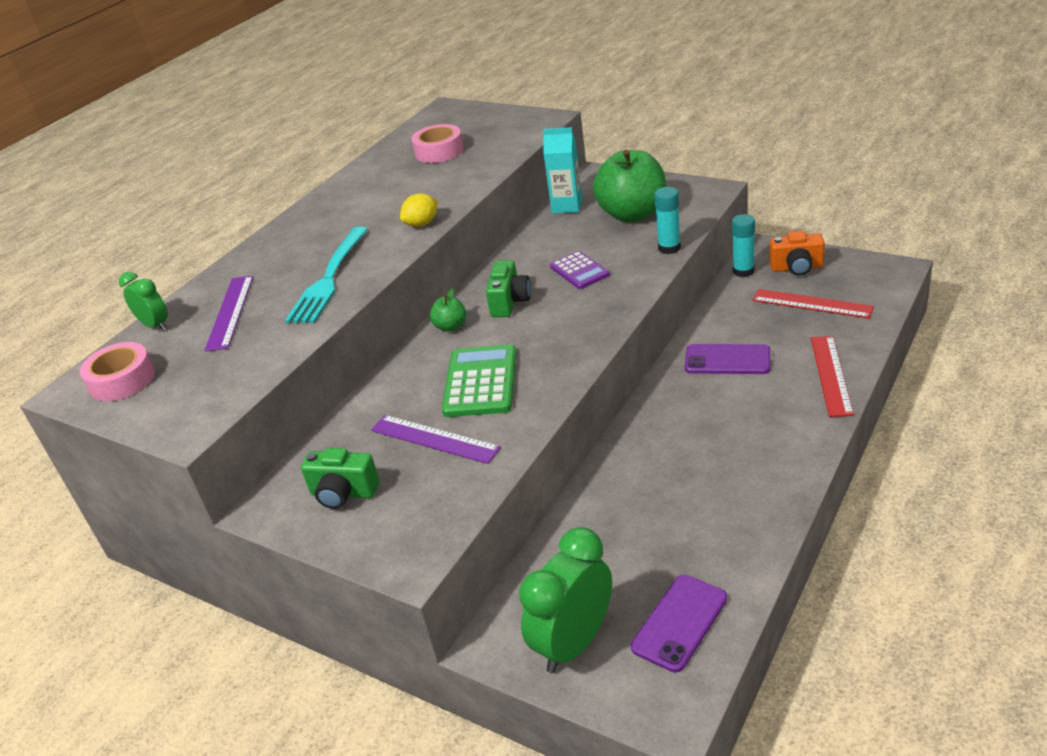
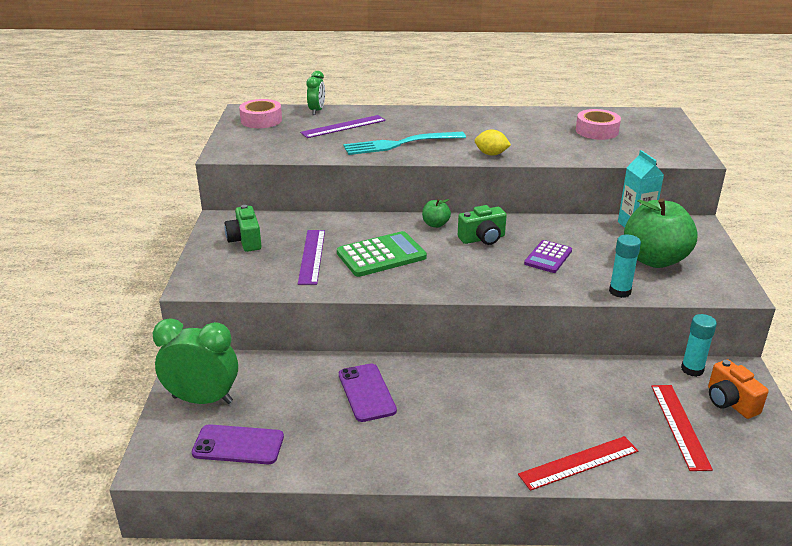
camera: 55 degrees right, 5 degrees down
(727, 360) = (552, 393): purple phone -> purple phone (367, 392)

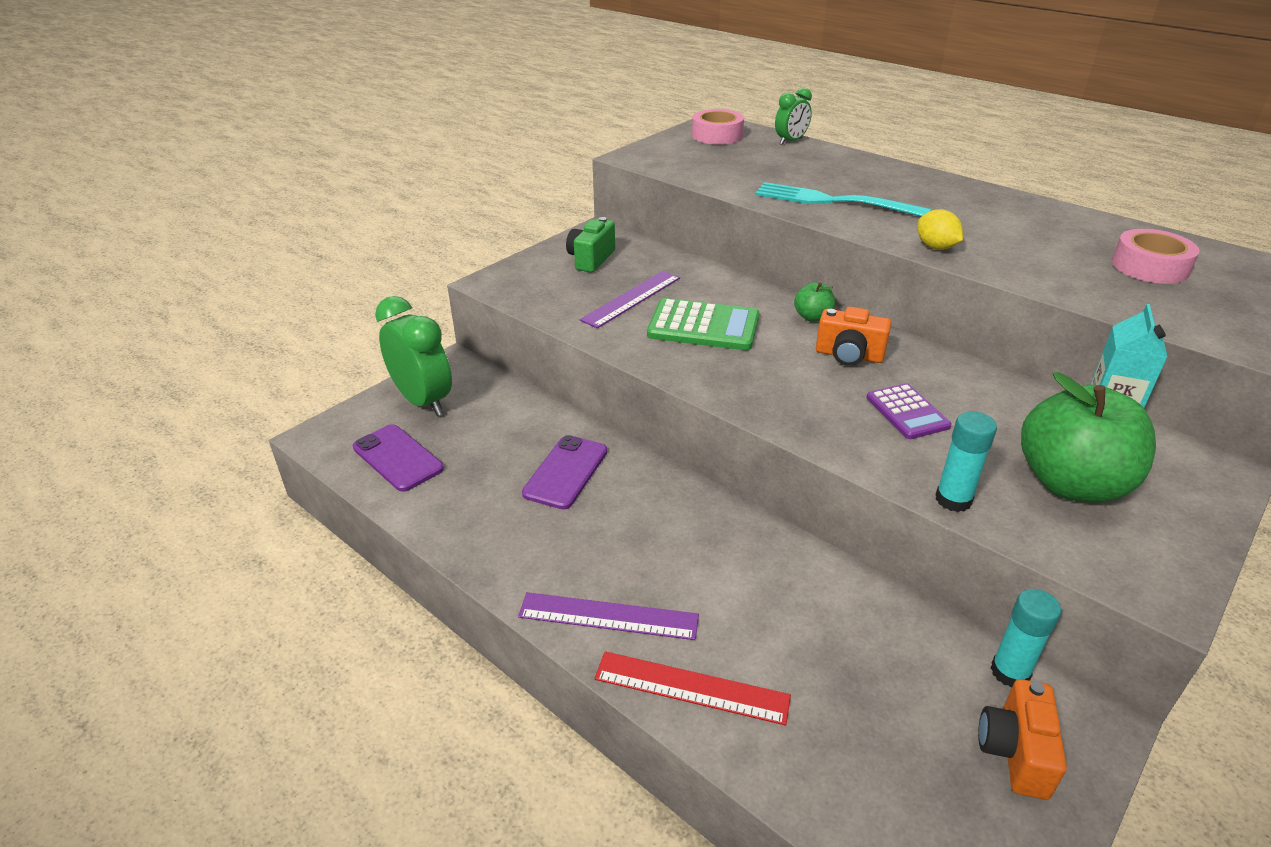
camera: 40 degrees right, 5 degrees up
(343, 126) = (795, 165): purple ruler -> purple ruler (608, 616)
(482, 239) = (849, 355): green camera -> orange camera
(548, 257) = (907, 412): purple calculator -> purple calculator turned 90 degrees counterclockwise
(680, 426) = (890, 732): red ruler -> none

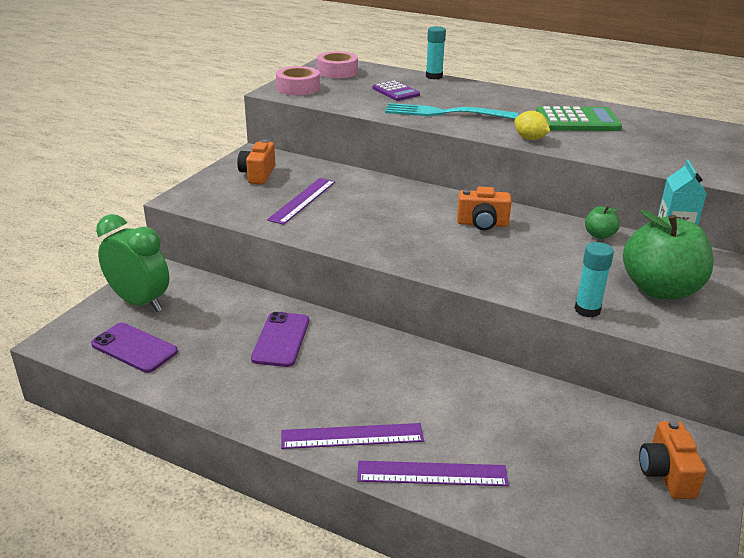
camera: 15 degrees left, 5 degrees down
(591, 259) = (258, 174): green camera -> orange camera
(691, 687) = (432, 473): red ruler -> purple ruler
(703, 326) = (367, 215): green calculator -> green calculator (577, 121)
(790, 141) = (396, 72): green clock -> none
(812, 317) = (446, 200): green apple -> green apple (599, 235)
(907, 412) = (536, 257): purple calculator -> purple calculator (395, 92)
(1010, 672) = (648, 424): turquoise glue stick -> turquoise glue stick (434, 76)
(1149, 267) = (675, 139): pink tape -> pink tape (298, 88)

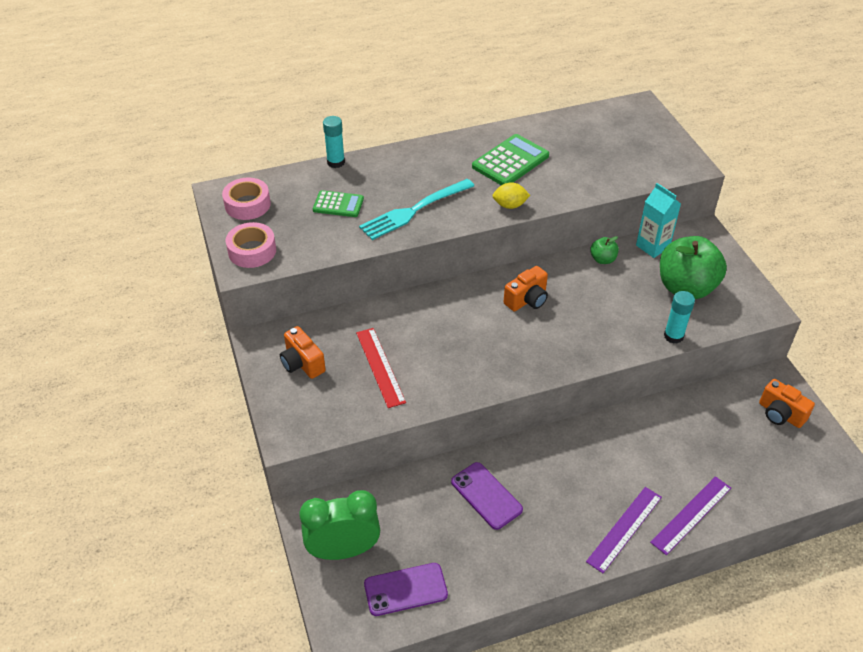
camera: 45 degrees left, 15 degrees up
(302, 200) = (380, 367): purple ruler -> red ruler
(395, 92) = (338, 204): purple calculator -> green calculator

